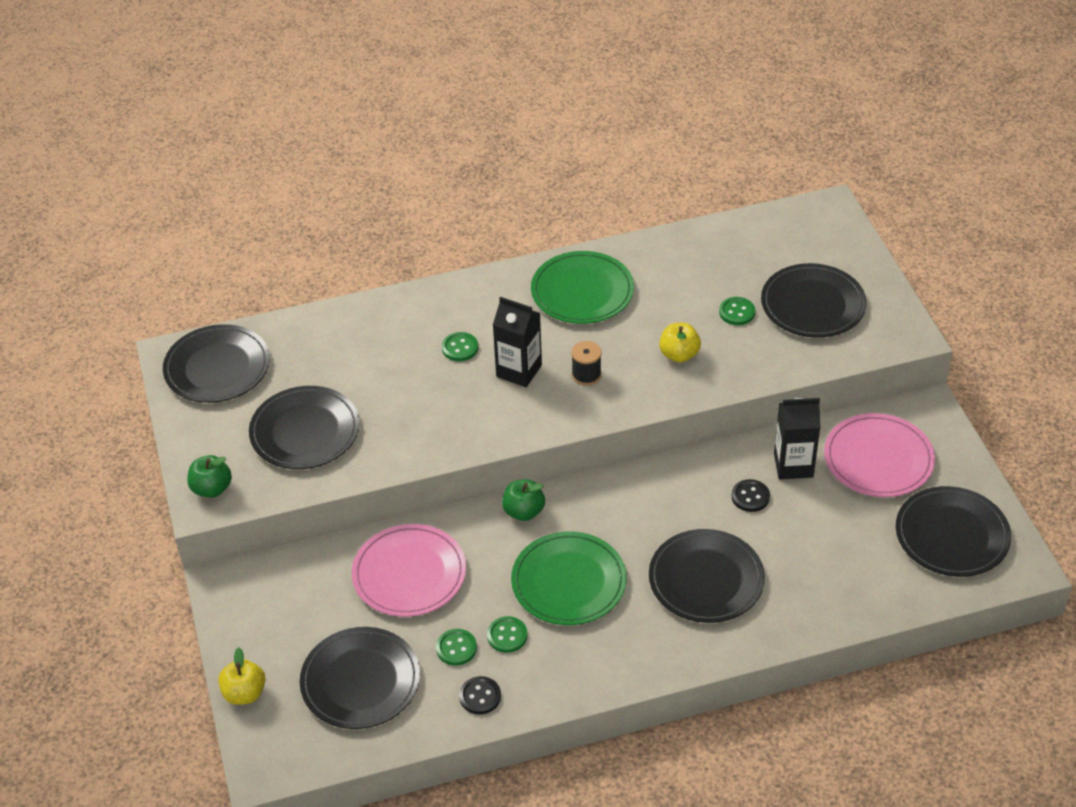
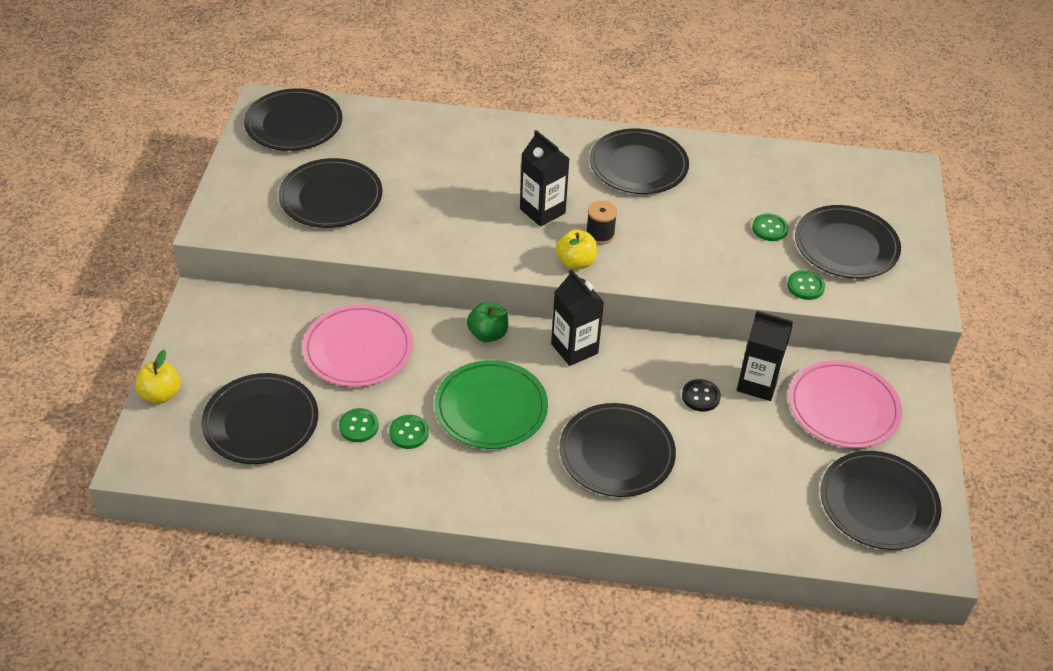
camera: 20 degrees right, 0 degrees up
(212, 488) = (226, 215): green apple -> none
(460, 348) = (503, 175): green button -> green button (805, 286)
(480, 696) = (353, 475): black button -> none
(582, 291) = (638, 165): green plate -> black plate
(612, 495) = (574, 348): none -> black carton
(679, 354) = (694, 246): yellow apple -> yellow apple (576, 262)

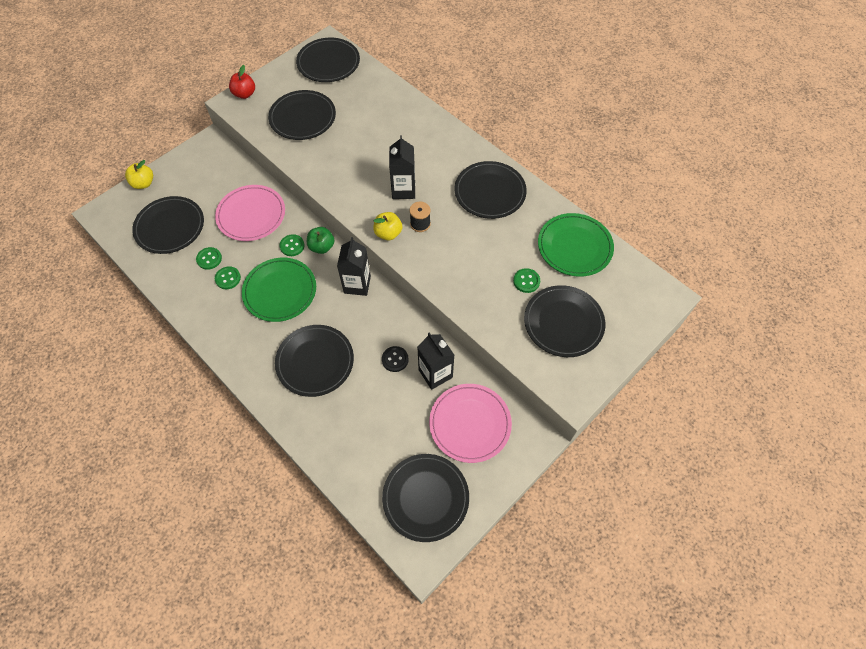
camera: 40 degrees right, 15 degrees up
(220, 208) = (244, 94): none -> red apple
(779, 172) = (574, 247): none -> green plate
(805, 286) = (507, 333): green button -> green button (292, 246)

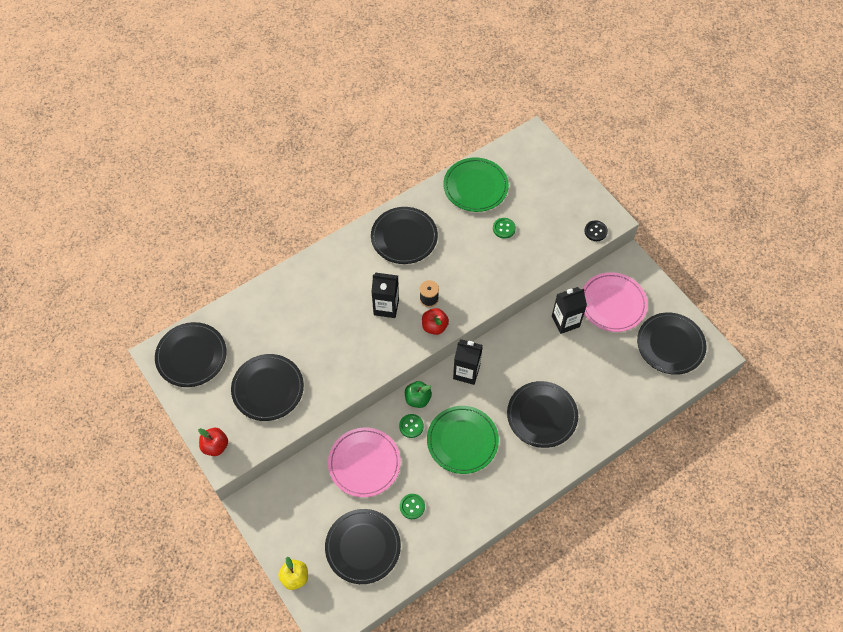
camera: 80 degrees left, 0 degrees up
(228, 278) = (439, 489): green button -> none
(388, 233) = (434, 326): yellow apple -> red apple
(395, 359) = (548, 350): black button -> black button (595, 231)
(563, 323) = (547, 211): black plate -> none

